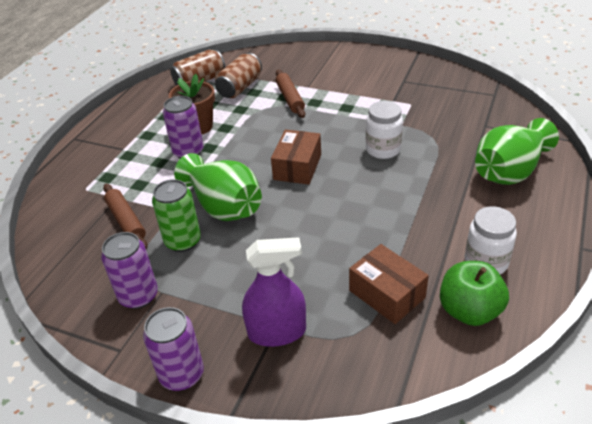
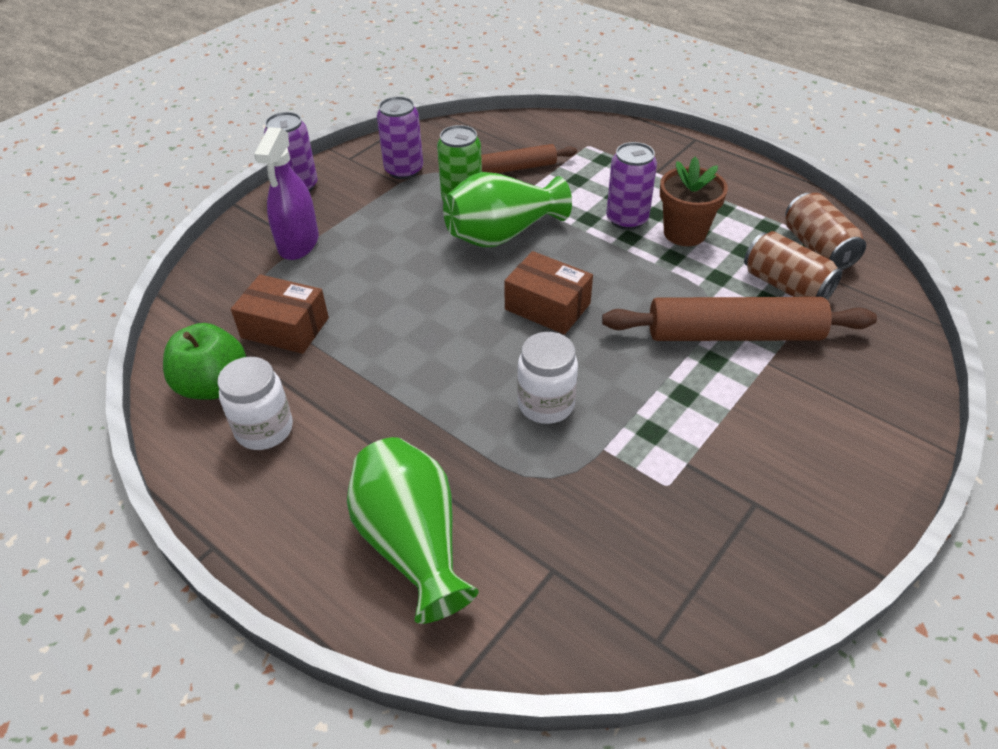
camera: 105 degrees right, 5 degrees up
(290, 98) = (734, 334): brown rolling pin -> brown rolling pin, size x1.71
(387, 294) = (285, 328): brown box -> brown box turned 45 degrees clockwise

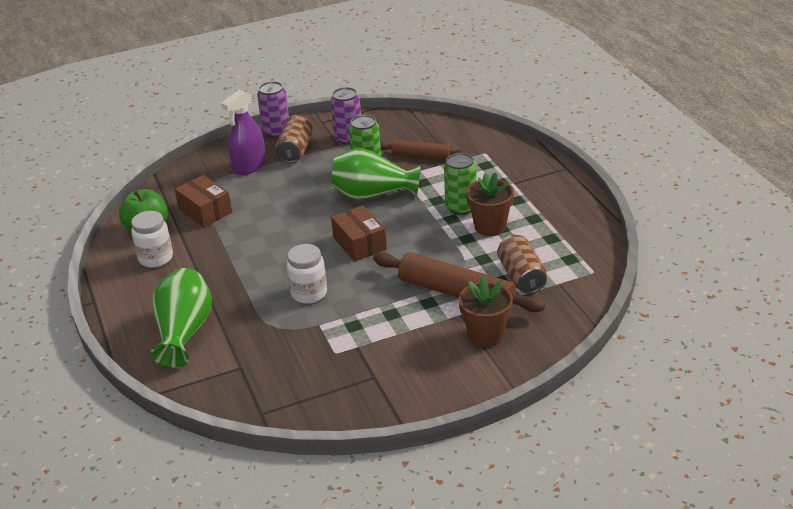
camera: 30 degrees right, 10 degrees down
(627, 219) = (461, 207): purple can -> green can
(817, 248) = (571, 261): brown can -> brown can (296, 150)
(827, 381) = (486, 335): none -> brown flower pot

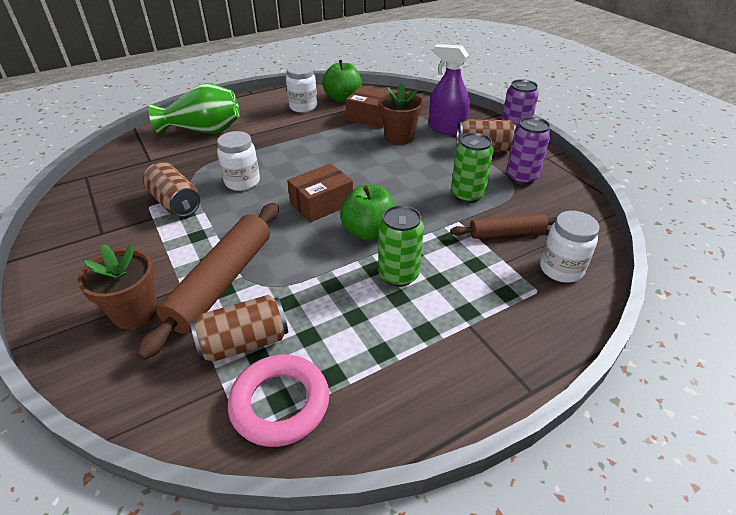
camera: 80 degrees right, 5 degrees up
(205, 211) = (370, 118): brown box -> brown box turned 75 degrees clockwise
(334, 334) = (175, 203): none -> brown can
(373, 194) = (414, 204): green vase -> none
(407, 219) = (369, 232): none -> green apple
(421, 156) = (506, 233): brown rolling pin -> brown rolling pin turned 75 degrees clockwise
(465, 140) = (561, 269): none -> white jar
(490, 226) = (358, 305): brown flower pot -> brown flower pot (399, 137)
(572, 258) = (280, 403): none -> pink ring

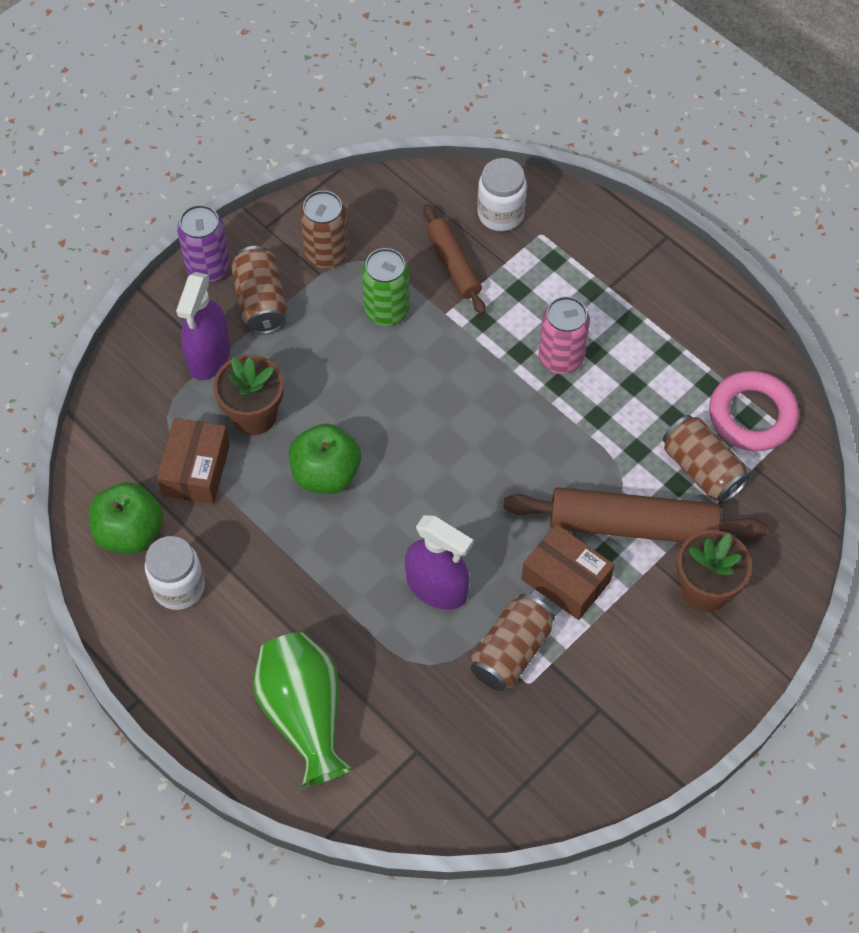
camera: 105 degrees left, 20 degrees up
(242, 182) = (437, 587): white jar -> purple spray bottle
(321, 203) = (456, 470): brown box -> brown box (566, 580)
(369, 232) = (497, 402): green apple -> green apple (326, 474)
(398, 275) = (561, 358): green can -> pink can
(521, 177) = (326, 254): purple can -> brown can

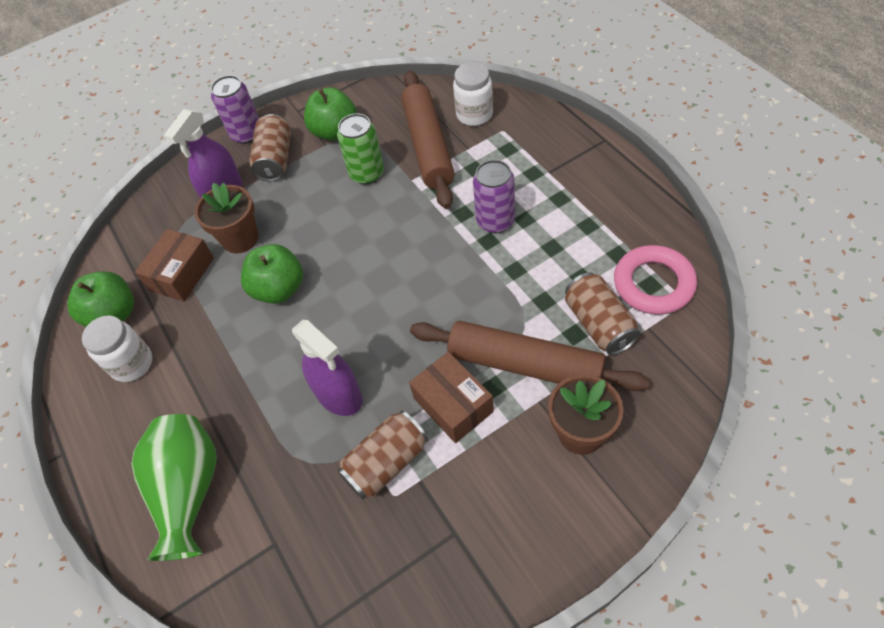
camera: 20 degrees right, 5 degrees down
(326, 254) = (335, 131): brown can -> green apple
(453, 264) = (428, 146): brown rolling pin -> brown rolling pin, size x1.71
(561, 358) = (495, 221): pink can -> purple can

